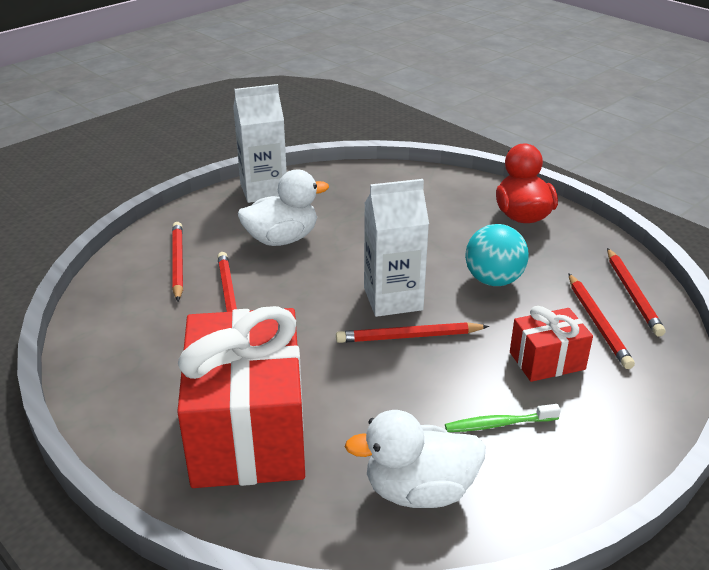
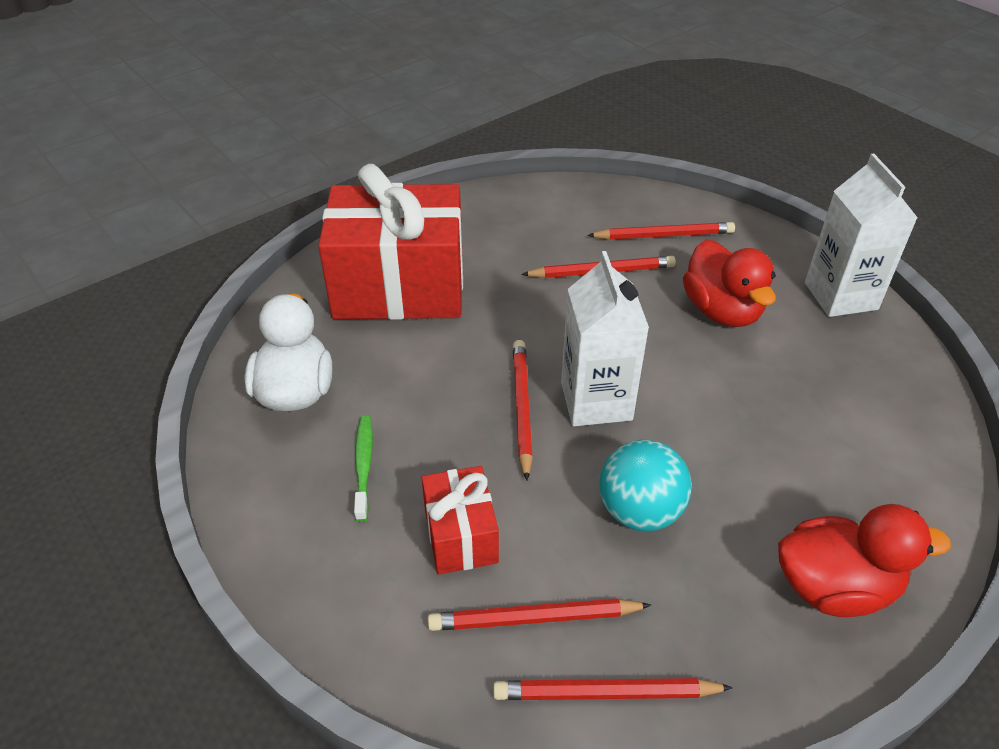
camera: 95 degrees right, 10 degrees up
(282, 239) = (722, 311): white duck -> red duck

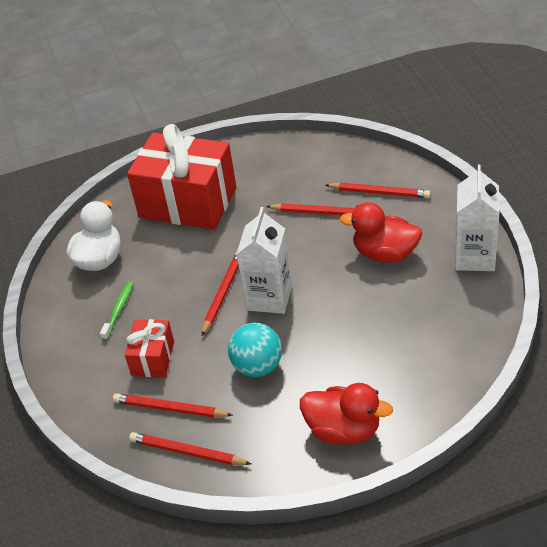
camera: 25 degrees right, 0 degrees up
(722, 311) = (385, 253): red duck -> red duck turned 105 degrees clockwise

